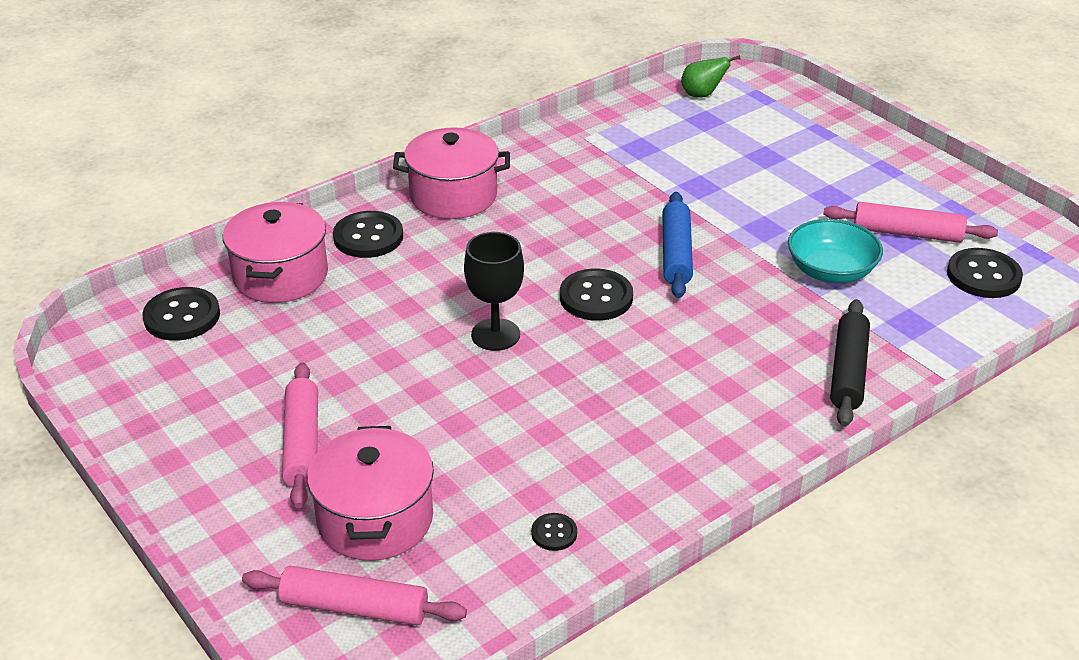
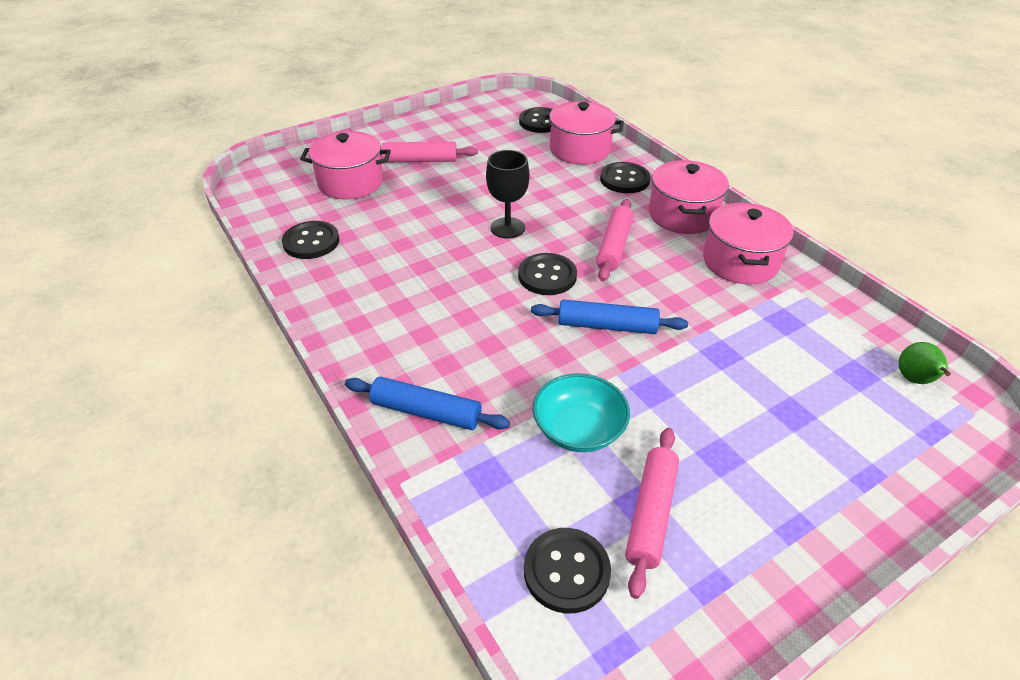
camera: 95 degrees right, 5 degrees up
(354, 607) = (291, 177): pink rolling pin -> pink rolling pin (614, 246)
(545, 164) = (740, 262): none -> pink pot
(554, 533) = (311, 242): black button -> black button, size x1.94
(848, 371) = (426, 412): black rolling pin -> blue rolling pin

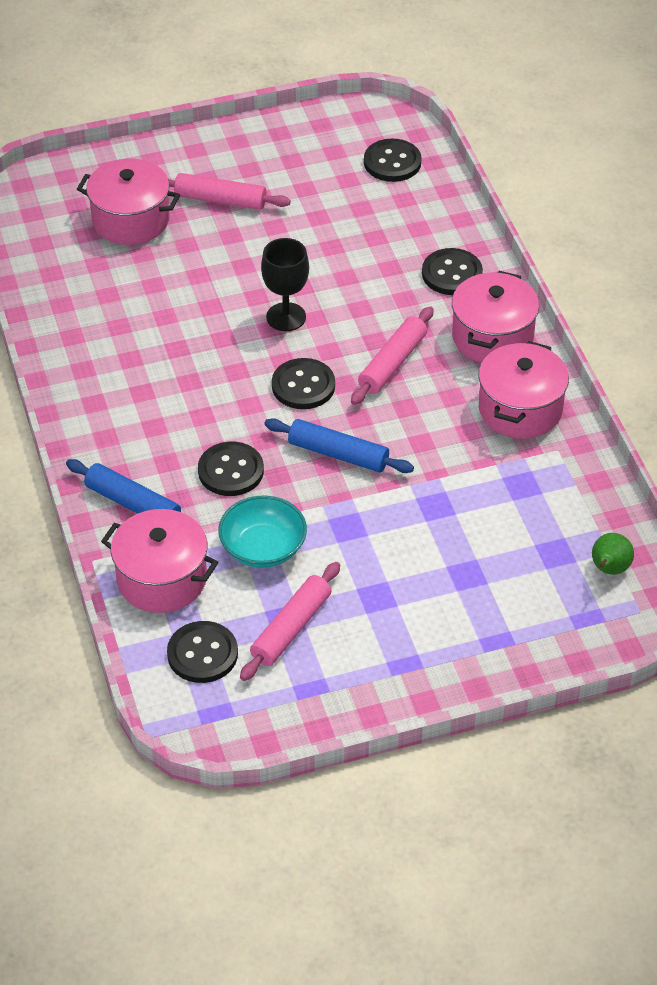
camera: 15 degrees right, 5 degrees up
(311, 242) = (69, 295): black button -> black button (231, 471)
(580, 150) = (420, 218): pink pot -> pink pot (162, 579)

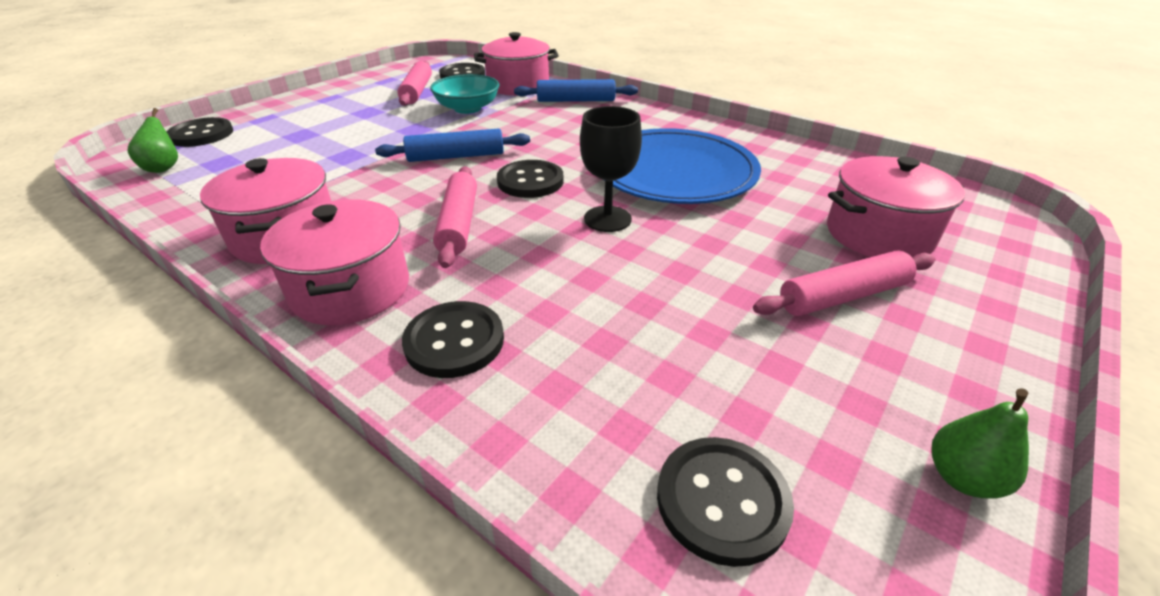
camera: 145 degrees right, 10 degrees down
(180, 339) = (674, 172): none -> blue plate
(231, 471) = (531, 127): black button -> black button (201, 134)
(294, 127) = (962, 477): none -> green pear

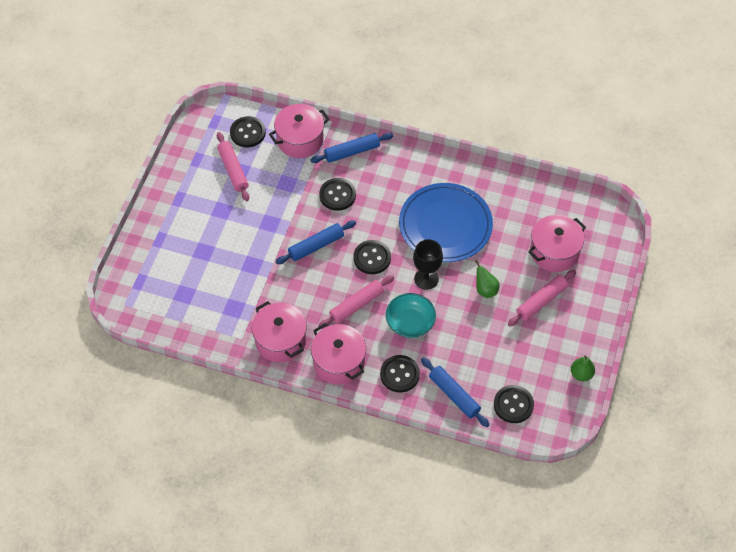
camera: 20 degrees left, 20 degrees up
(164, 168) = (156, 309): green pear -> green pear (485, 290)
(201, 134) = (139, 270): black button -> black button (337, 195)
(458, 224) = (356, 305): pink rolling pin -> pink rolling pin turned 75 degrees clockwise
(468, 108) = (285, 185): turquoise bowl -> turquoise bowl (410, 323)
(557, 421) = (454, 395): none -> blue rolling pin

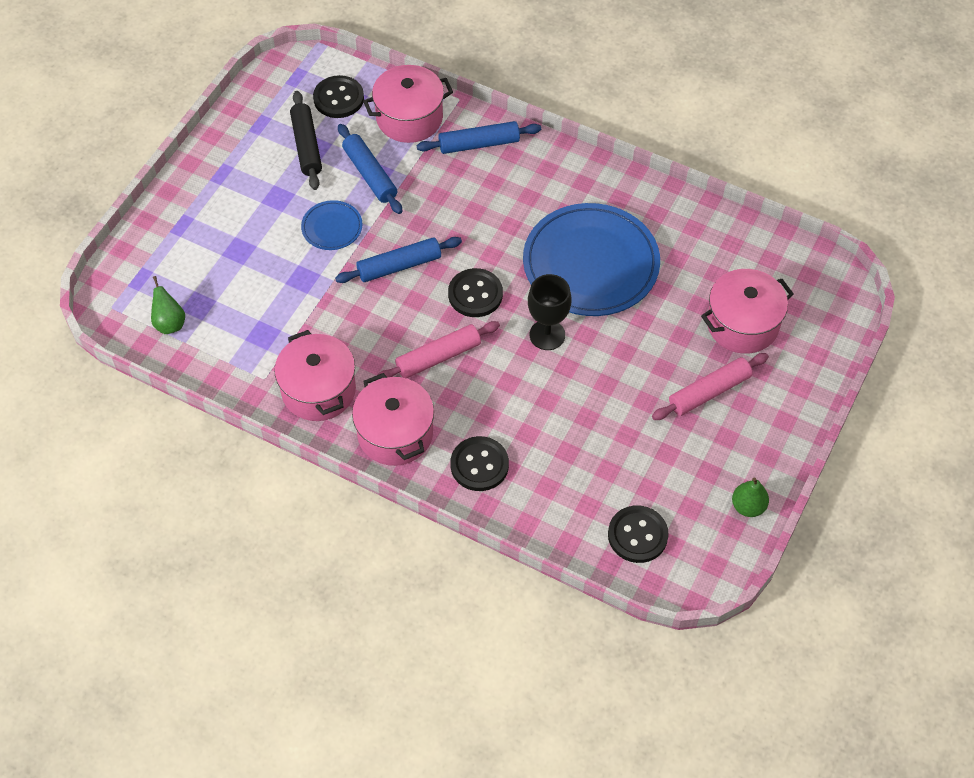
camera: 10 degrees right, 0 degrees up
(233, 170) = (306, 146): pink rolling pin -> black rolling pin
(264, 226) = (332, 227): none -> blue plate
(337, 195) = (445, 200): black button -> none
(410, 323) = (510, 393): turquoise bowl -> none
(454, 395) = (553, 507): blue rolling pin -> blue rolling pin (370, 174)
(485, 290) = (630, 363): green pear -> green pear (169, 323)

